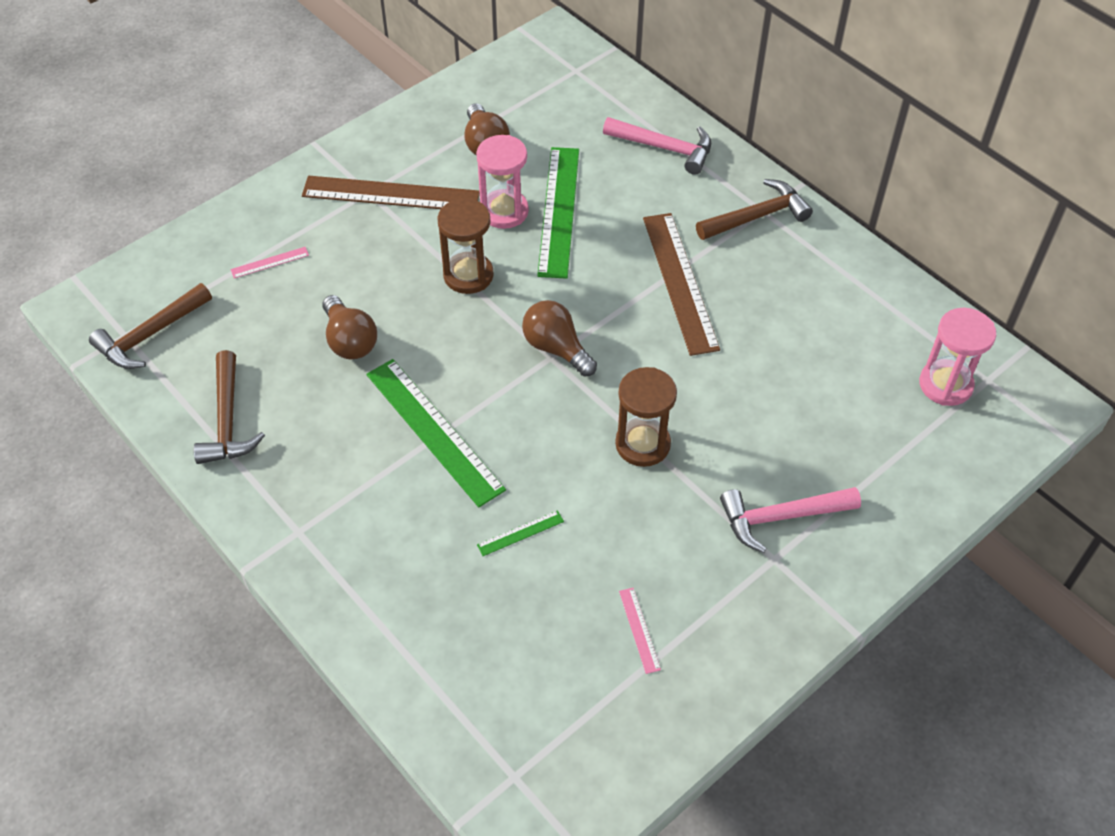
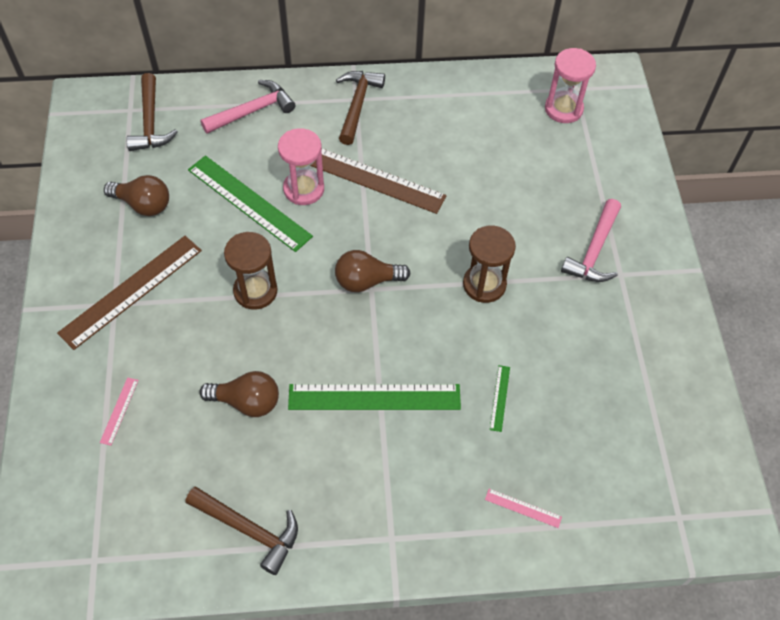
camera: 55 degrees left, 5 degrees up
(150, 335) = (112, 540): brown hammer -> brown hammer (150, 122)
(504, 211) = (218, 233): pink hourglass -> pink hourglass (303, 189)
(639, 630) = (620, 378): pink ruler -> pink ruler (523, 508)

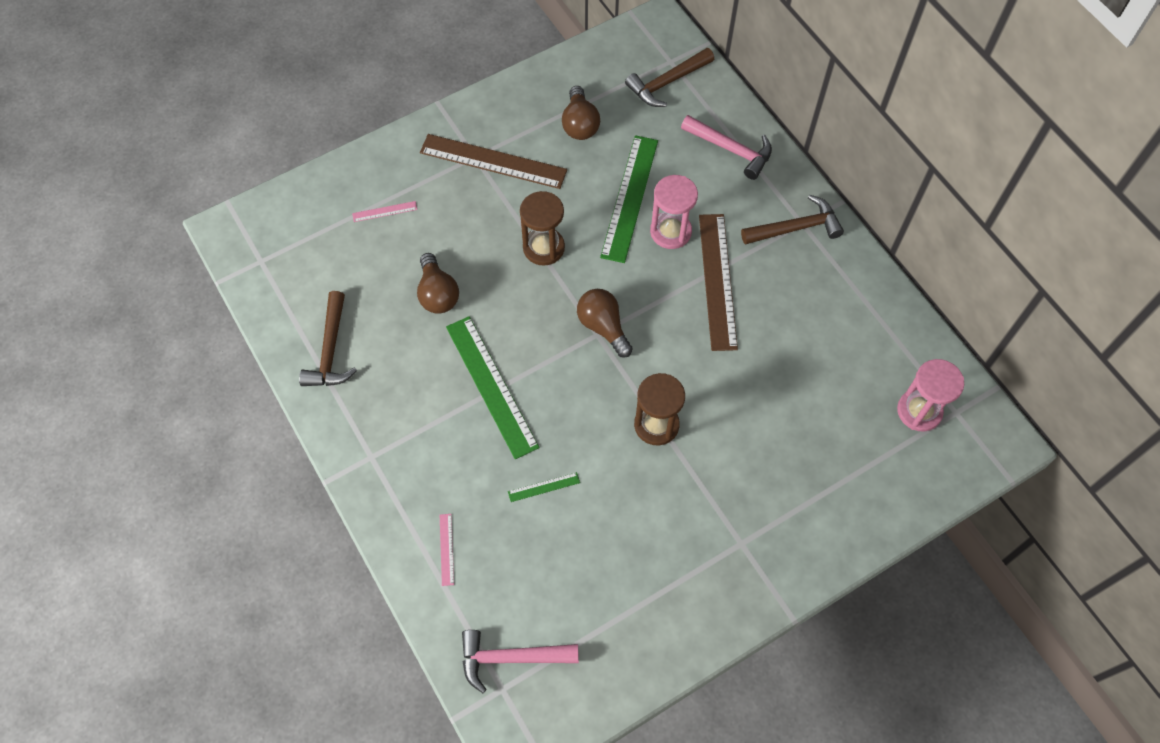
camera: 65 degrees right, 5 degrees up
(594, 250) = (755, 508): pink hammer -> pink hammer (511, 658)

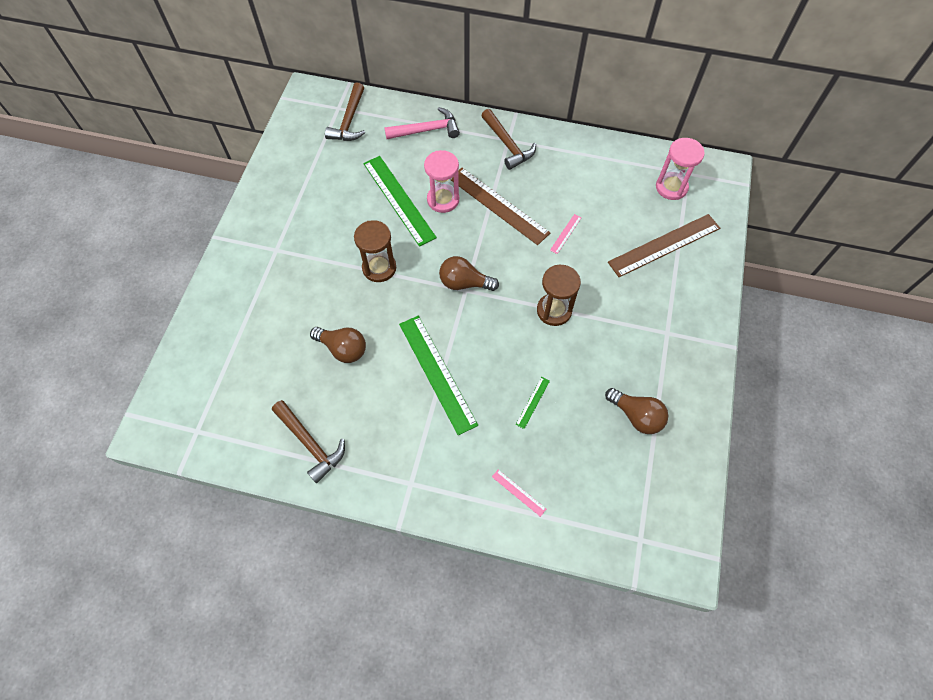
camera: 45 degrees left, 0 degrees up
(384, 211) = (252, 329): pink ruler -> pink ruler (566, 233)
(491, 386) = (437, 373): green ruler -> green ruler turned 45 degrees clockwise
(493, 161) = (291, 243): brown ruler -> brown ruler (664, 245)
(511, 658) = (625, 516): pink hammer -> none
(580, 124) = (322, 181): brown light bulb -> brown light bulb (636, 416)
(795, 228) = (507, 145): brown hammer -> brown hammer turned 120 degrees clockwise

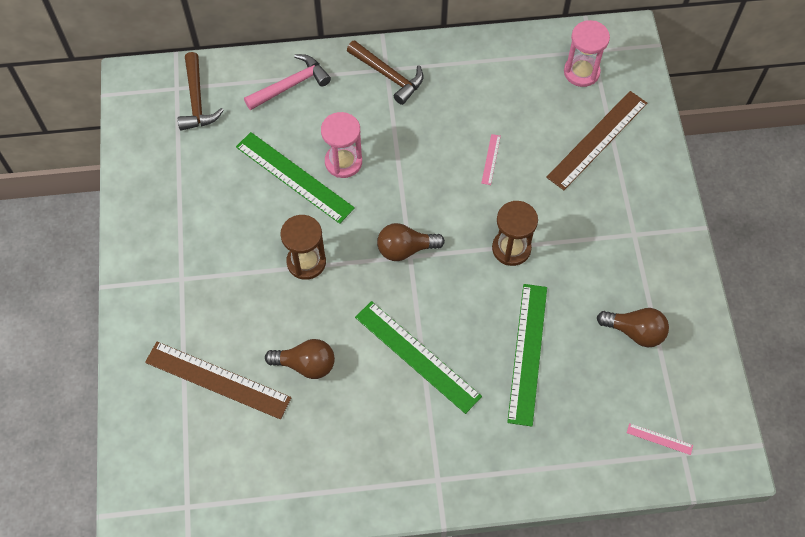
camera: 20 degrees left, 0 degrees up
(310, 443) = (316, 476): brown hammer -> none
(498, 205) = (406, 149): brown ruler -> brown ruler (218, 379)
(518, 492) = (549, 450): pink ruler -> pink ruler (659, 439)
(532, 402) = (527, 353): green ruler -> green ruler, size x2.36

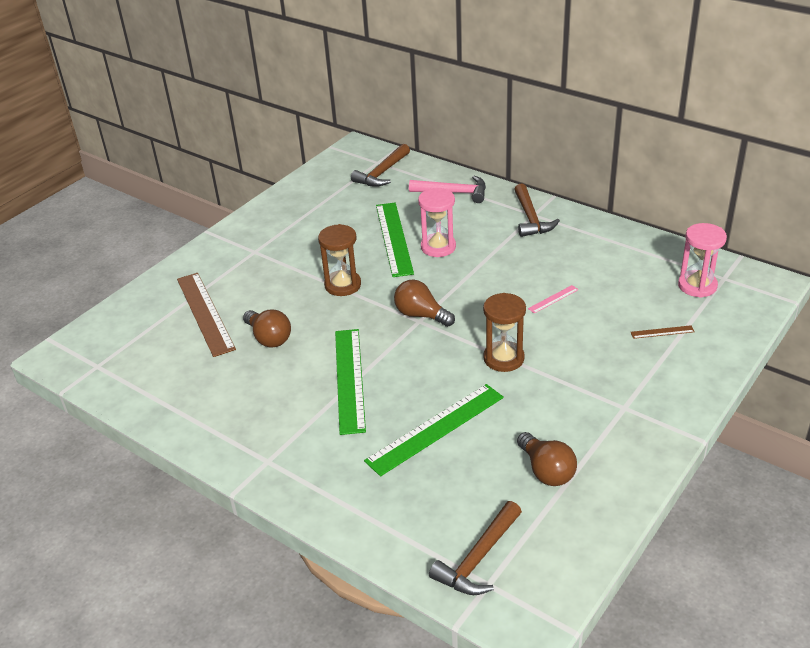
camera: 45 degrees right, 25 degrees down
(597, 140) = (662, 332): brown ruler -> brown ruler, size x0.42
(659, 439) = (478, 558): pink ruler -> brown hammer

